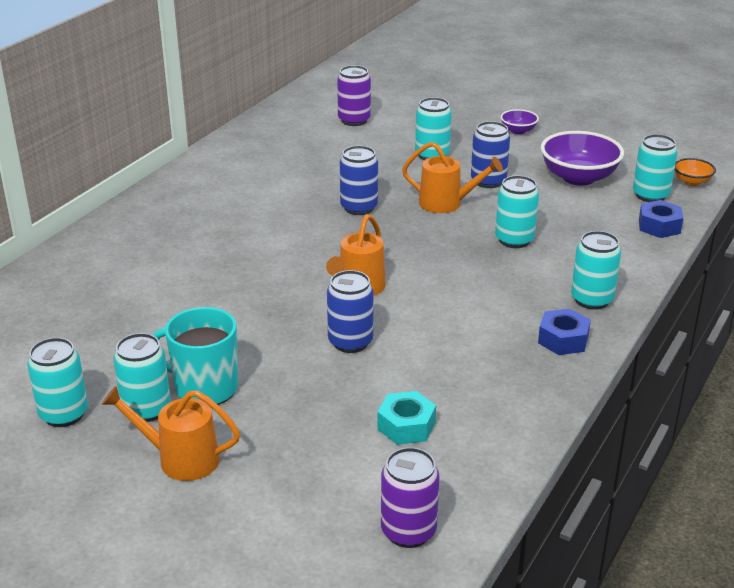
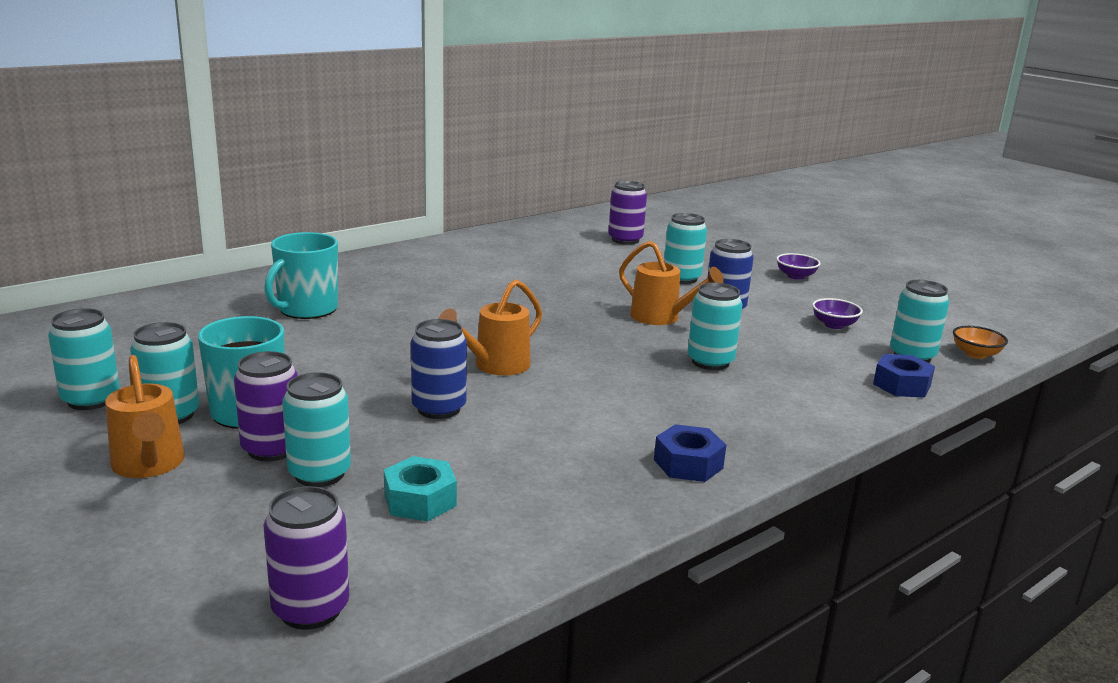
camera: 20 degrees right, 10 degrees down
(151, 270) = (307, 309): none -> turquoise mug
(179, 459) = (149, 466): orange watering can -> orange watering can turned 150 degrees counterclockwise
(258, 416) = (271, 449): none -> purple can
(359, 207) = (563, 303): blue can -> none
(578, 177) = (834, 325): purple bowl -> purple bowl, size x0.50
(592, 300) = (758, 434): turquoise can -> turquoise can (319, 474)

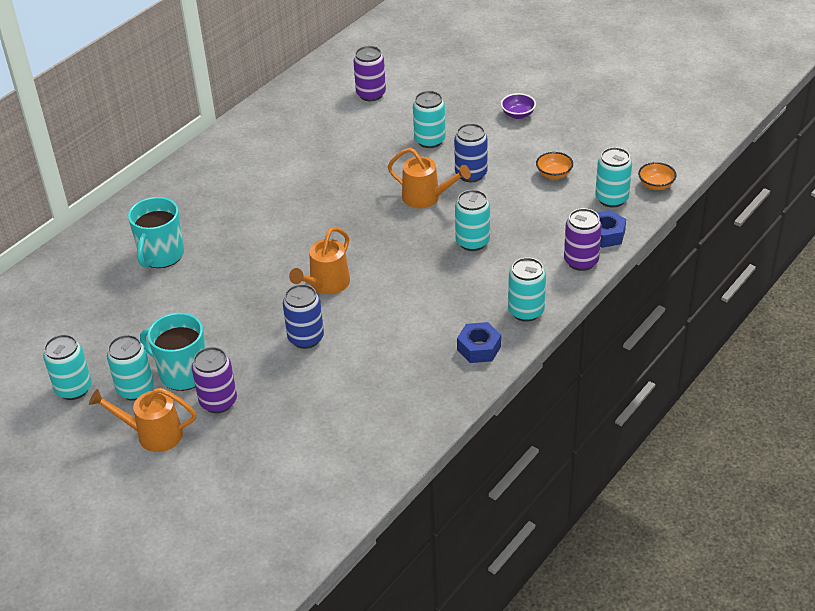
camera: 10 degrees left, 20 degrees up
(149, 466) = (152, 434): orange watering can -> orange watering can turned 135 degrees clockwise
(310, 609) = (305, 509): purple can -> purple can (581, 261)
(319, 474) = (259, 414): turquoise can -> turquoise can (526, 311)
(420, 500) = (329, 419): turquoise nut -> none
(834, 325) = (554, 174): purple bowl -> orange bowl

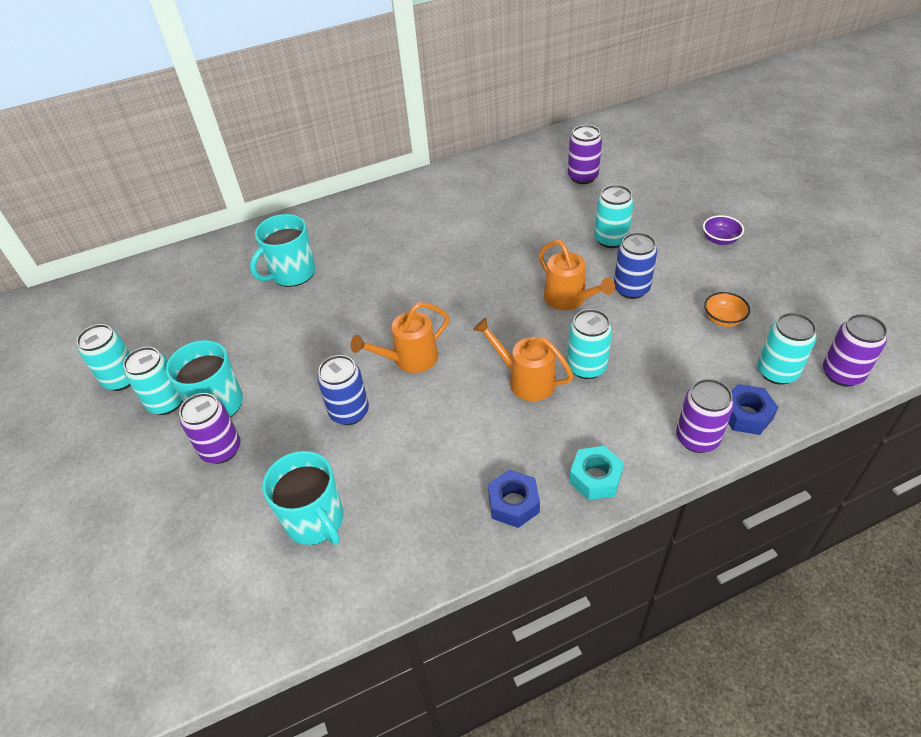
camera: 30 degrees right, 5 degrees up
(152, 434) = (140, 459): orange watering can -> orange watering can (525, 380)
(338, 415) = (315, 520): none -> turquoise mug
(526, 311) = (595, 478): turquoise can -> turquoise nut
(656, 185) = (842, 374): orange bowl -> purple can

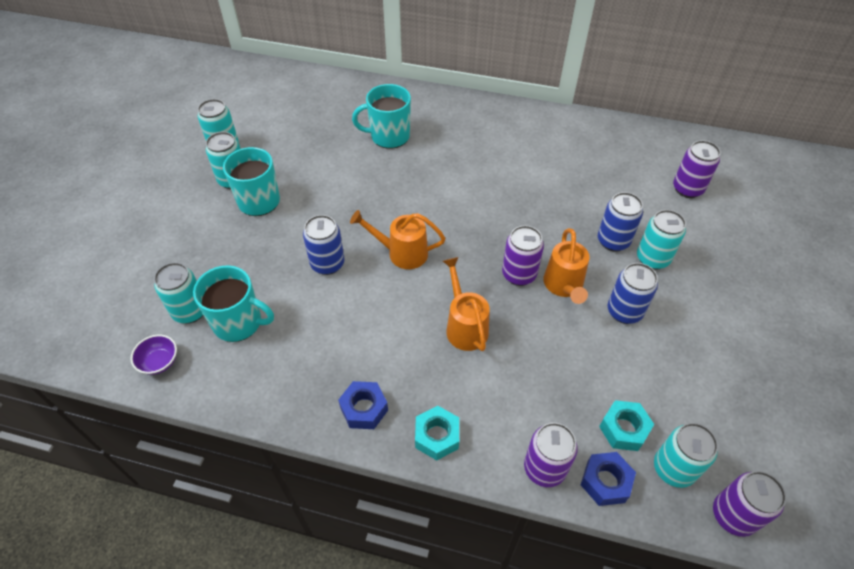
camera: 35 degrees right, 5 degrees up
(221, 449) = (233, 234): purple can -> purple can (519, 274)
(315, 520) = (238, 322): turquoise mug -> turquoise mug turned 75 degrees counterclockwise
(570, 244) = (613, 241): none -> blue can
(586, 367) = (520, 349): turquoise can -> turquoise can (190, 311)
(718, 370) = (623, 429): none -> turquoise nut
(720, 239) = (753, 321): purple bowl -> purple bowl (159, 362)
(723, 319) = (676, 391): orange bowl -> none

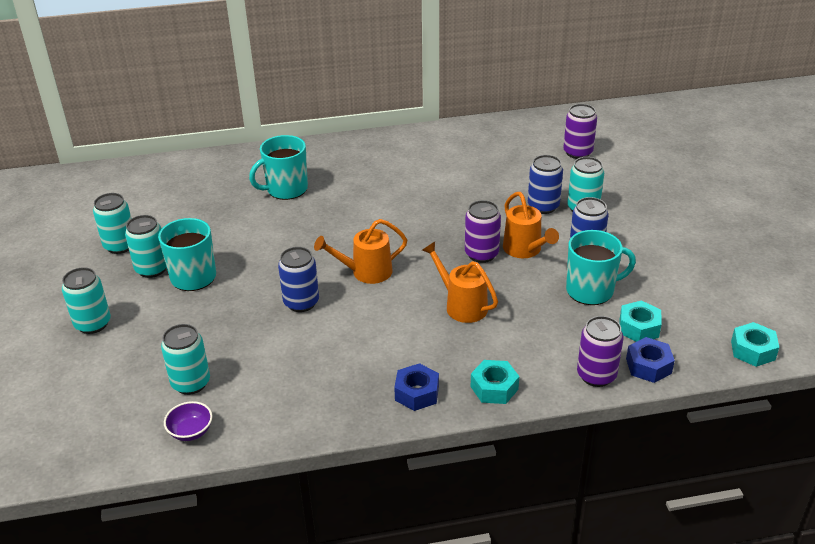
camera: 25 degrees left, 15 degrees down
(238, 322) = (248, 374): turquoise mug -> turquoise mug (591, 290)
(673, 469) = (692, 338): turquoise can -> turquoise can (93, 324)
(733, 515) = (753, 350): purple can -> turquoise nut

